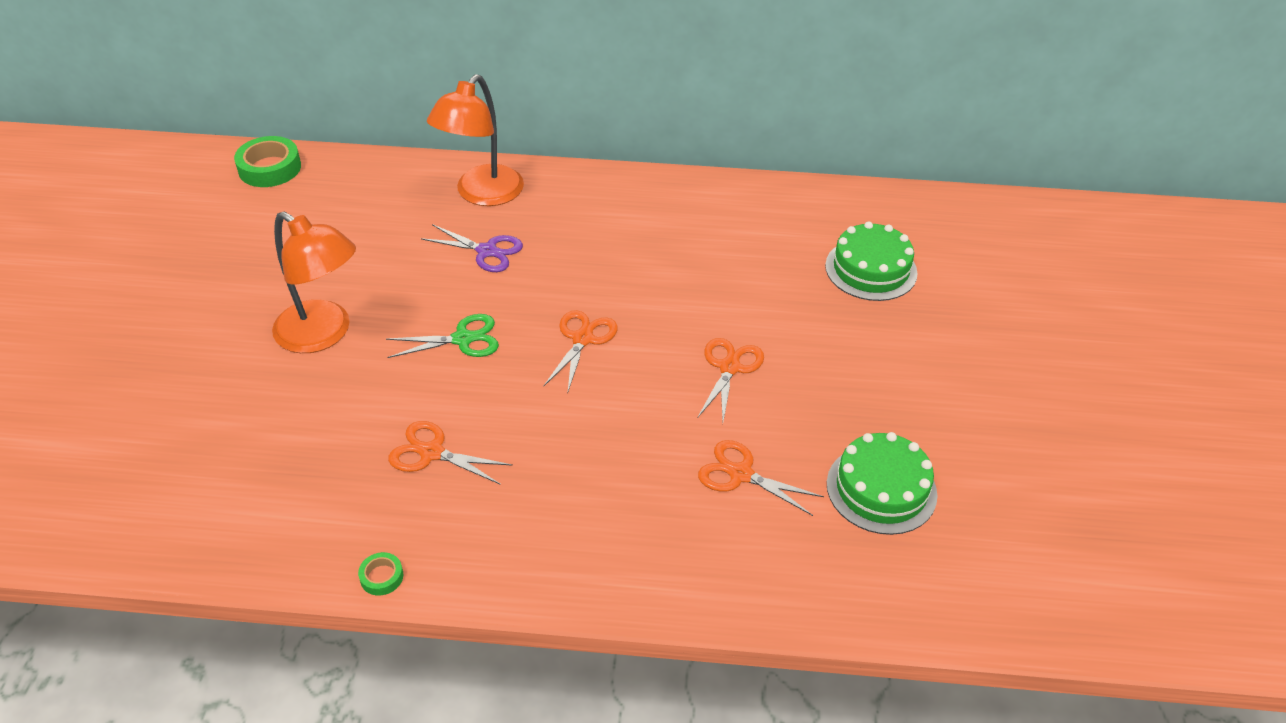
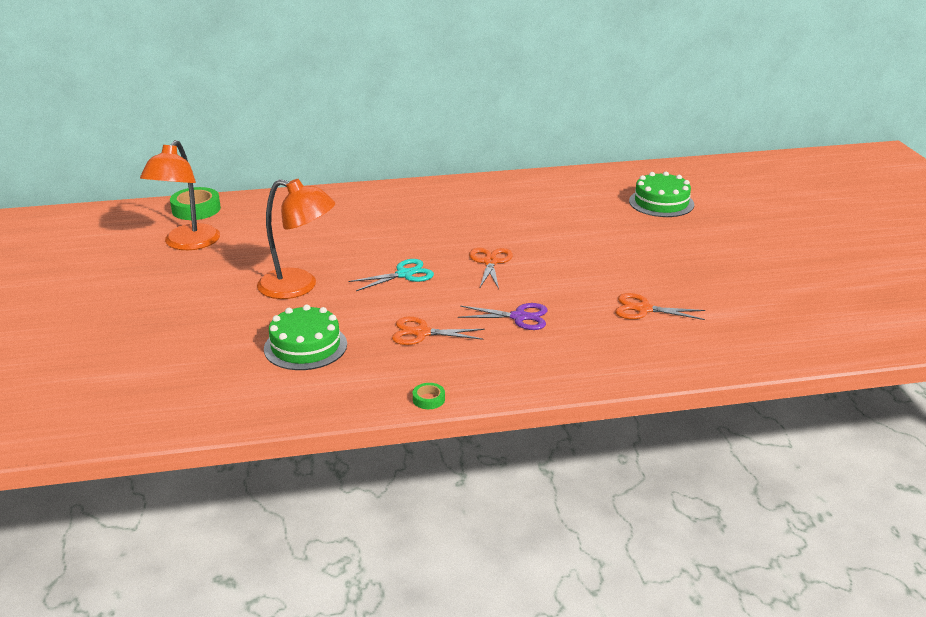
camera: 15 degrees left, 15 degrees down
(463, 339) = (404, 274): green scissors -> turquoise scissors
(482, 194) = (368, 202): orange lamp -> orange lamp (187, 244)
(487, 251) = (391, 229): purple scissors -> purple scissors (519, 317)
(729, 367) = (600, 261): orange scissors -> none
(881, 489) = (739, 301): green cake -> green cake (305, 346)

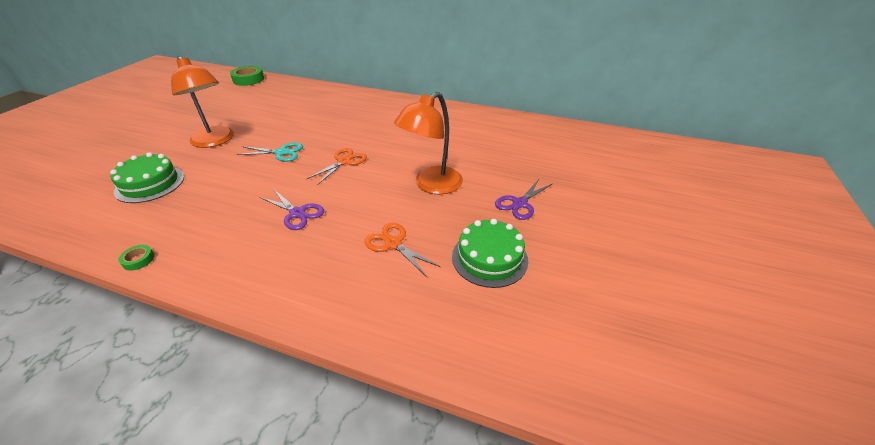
camera: 30 degrees right, 10 degrees up
(187, 244) = (211, 97): orange lamp -> orange lamp (431, 185)
(421, 333) = (222, 201): orange scissors -> none
(661, 203) = (528, 153): green cake -> green cake (489, 258)
(707, 247) = (520, 203): none -> purple scissors

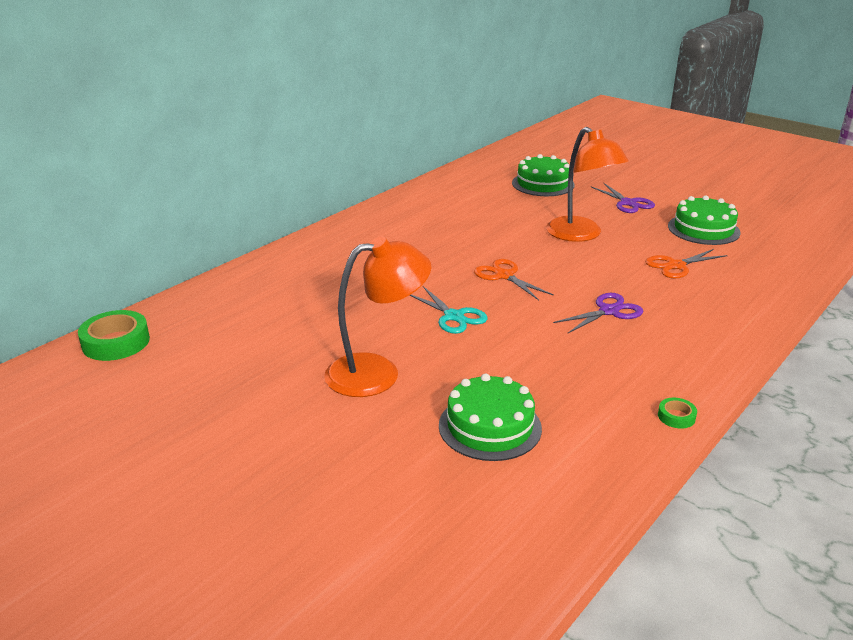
camera: 70 degrees left, 10 degrees down
(281, 153) = (454, 316): turquoise scissors -> turquoise scissors turned 120 degrees clockwise
(525, 155) = (543, 184): none -> green cake

